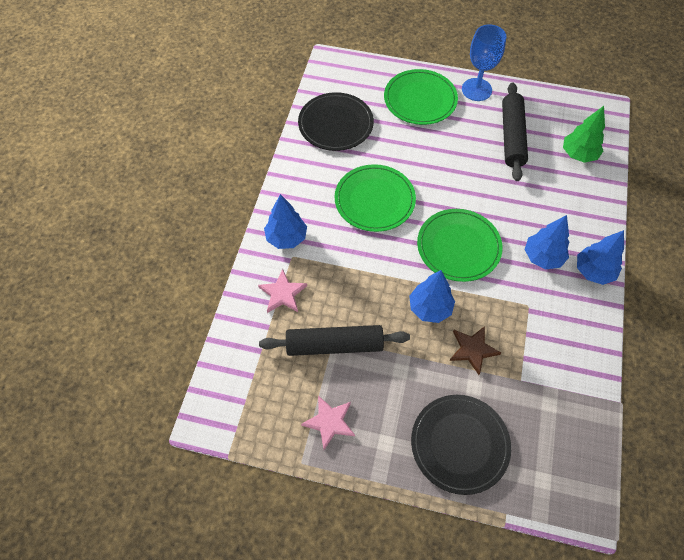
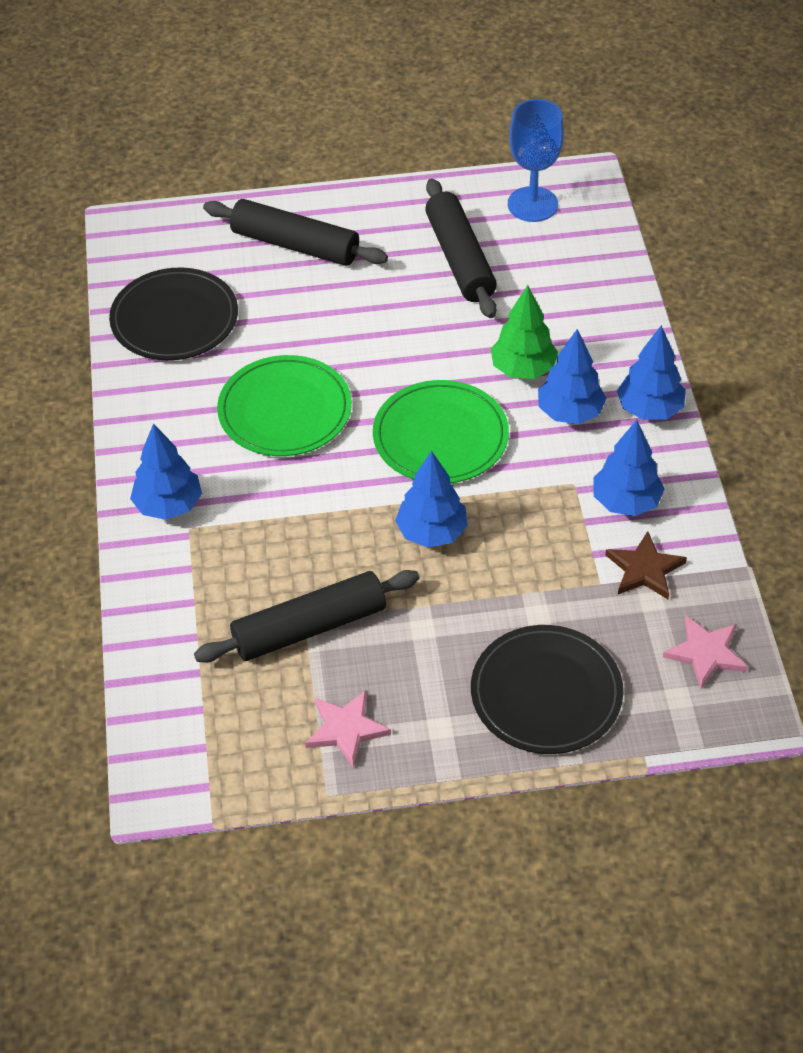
camera: 20 degrees left, 10 degrees down
(283, 293) = (198, 584): pink star -> pink star (706, 653)
(420, 99) = (295, 245): green plate -> black rolling pin
(472, 350) = (516, 567): brown star -> brown star (644, 569)
(476, 89) = (378, 205): blue goblet -> blue goblet (532, 204)
(556, 329) = (626, 502): none -> blue tree
(578, 154) = (569, 256): green tree -> green tree (523, 369)

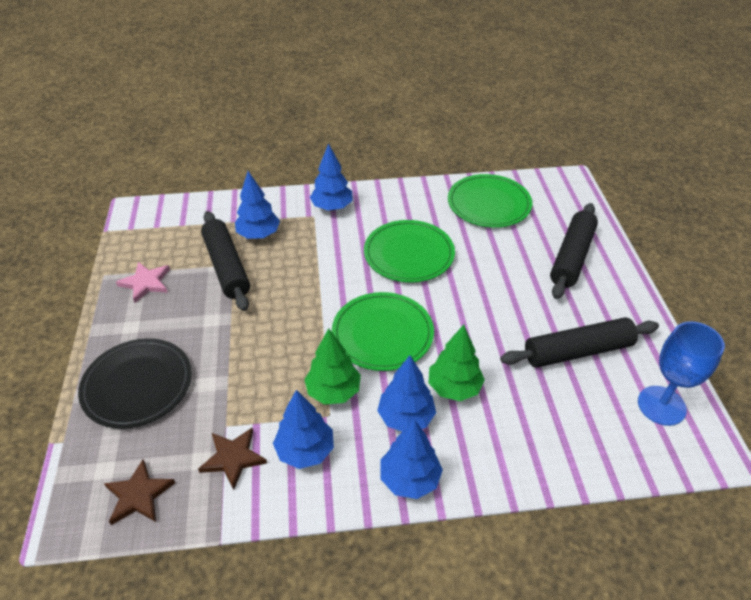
camera: 90 degrees right, 5 degrees down
(174, 319) = (489, 204): black plate -> green plate
(432, 532) = (292, 326): blue tree -> blue tree (259, 235)
(538, 481) = (333, 391): none -> green tree
(706, 653) = (139, 495): pink star -> brown star

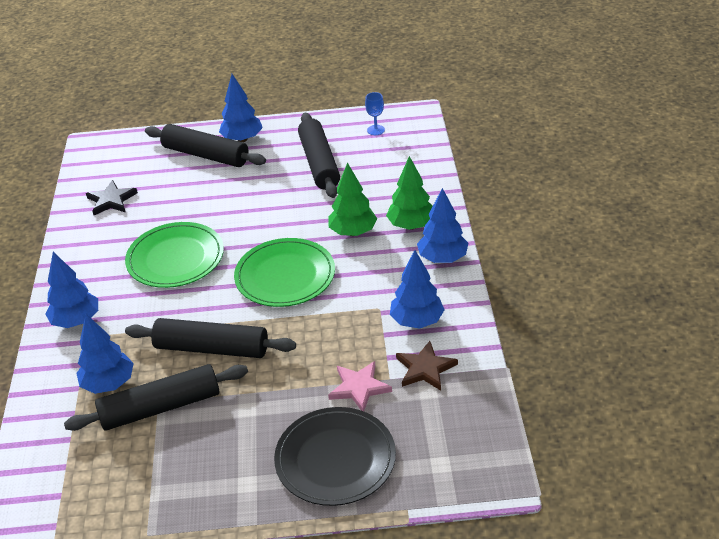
camera: 85 degrees left, 5 degrees down
(139, 495) = (466, 431): brown star -> none
(146, 283) = (173, 484): pink star -> pink star (359, 387)
(289, 290) = (212, 348): none -> black rolling pin
(333, 391) = (353, 306): green tree -> green tree (411, 225)
(406, 417) = (383, 260): blue tree -> blue tree (242, 139)
(489, 204) = (111, 200): green plate -> black star
(661, 405) = (376, 130): blue goblet -> blue goblet, size x0.50

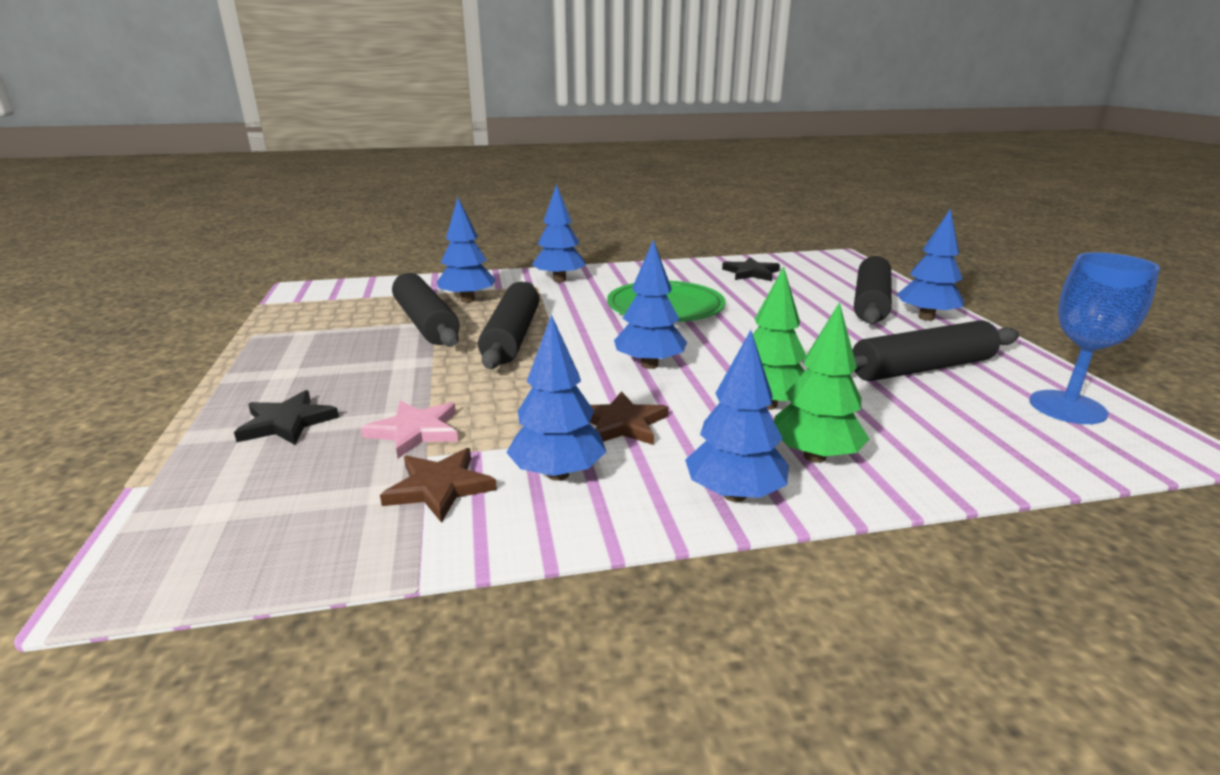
camera: 80 degrees right, 15 degrees down
(285, 276) = (649, 365): green plate -> blue tree
(335, 459) = (287, 422): black plate -> black star
(365, 293) = (622, 424): none -> brown star
(376, 130) = (1067, 407): blue goblet -> blue goblet, size x2.02

